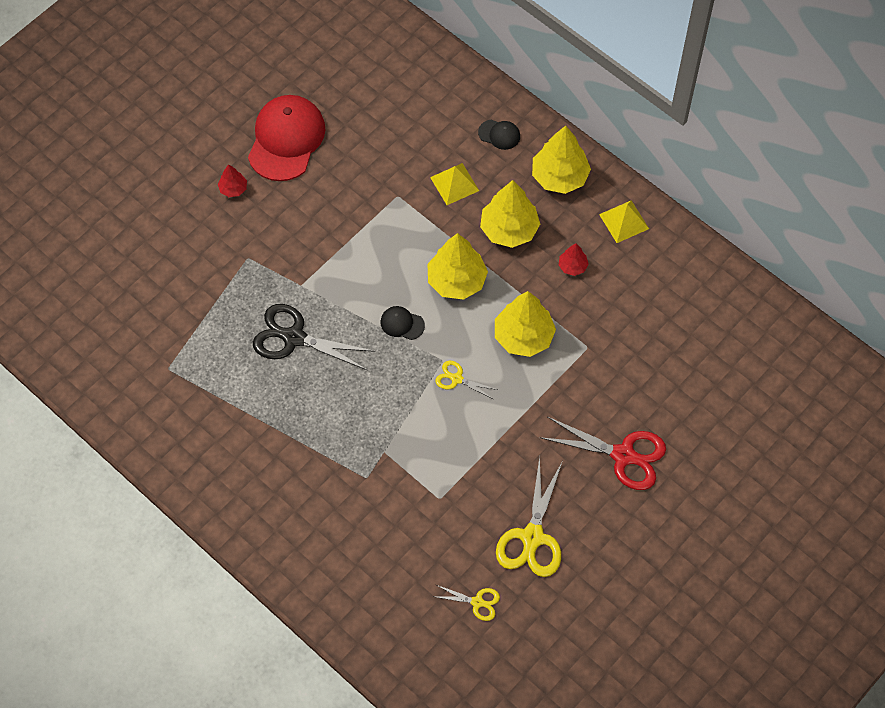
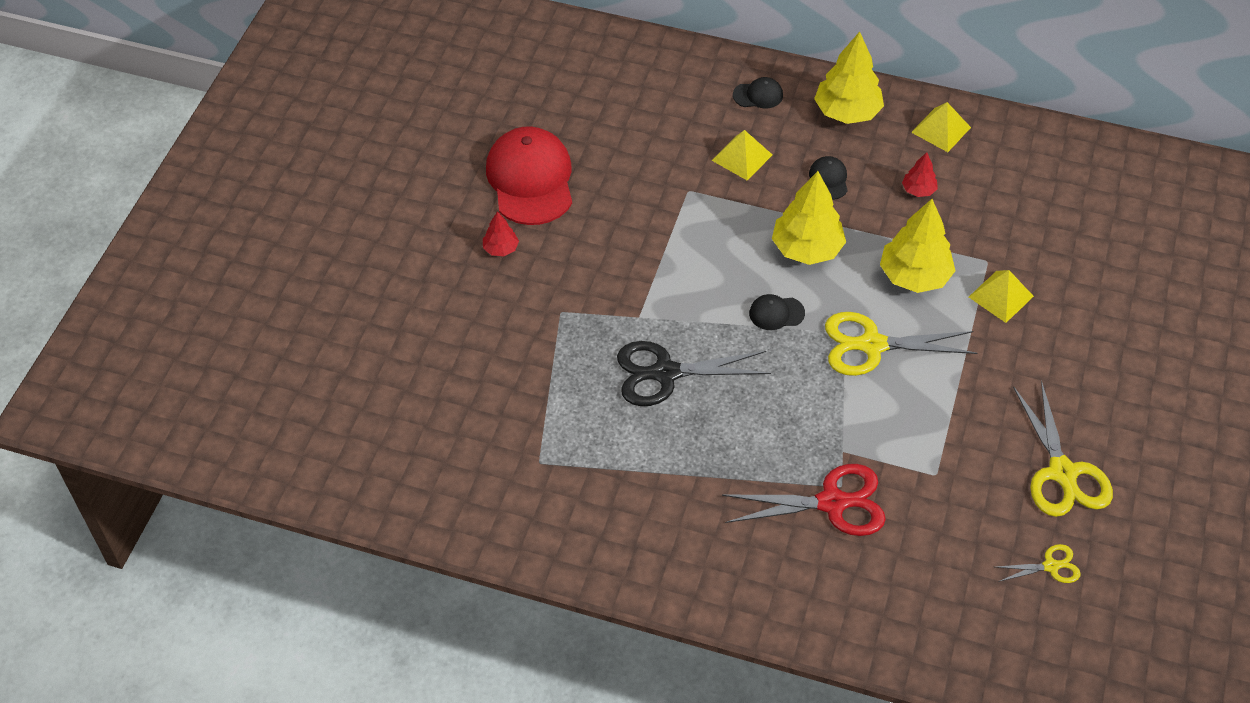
camera: 25 degrees left, 10 degrees down
(457, 379) = (872, 345): yellow scissors -> yellow scissors, size x1.95
(509, 229) = (828, 179): yellow tree -> black cap
(578, 380) = (1001, 296): none -> yellow pyramid
(623, 455) = (1098, 351): red scissors -> red scissors (831, 503)

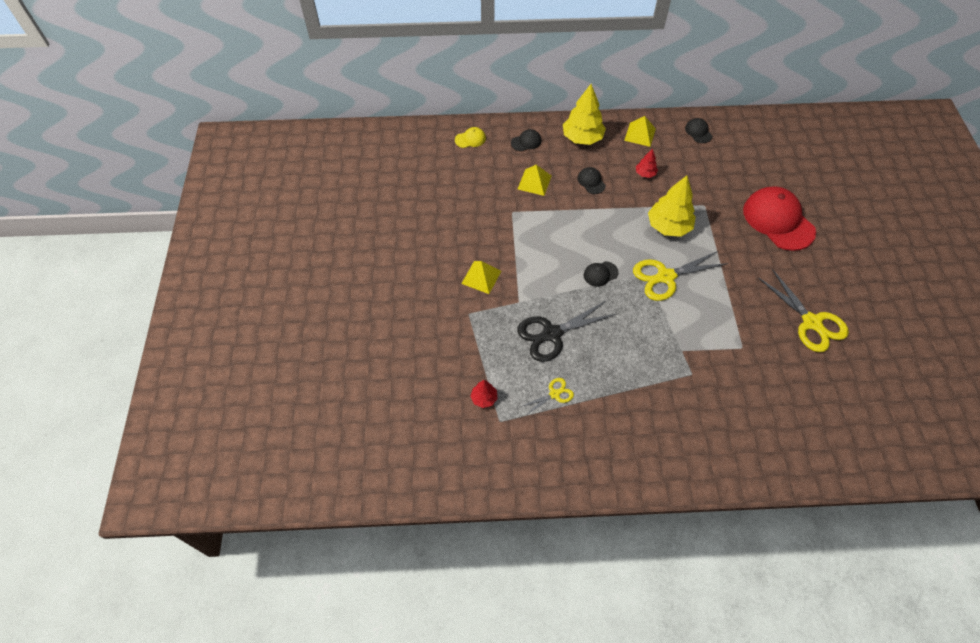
camera: 20 degrees left, 5 degrees up
(501, 249) = (412, 283): red tree -> red tree (484, 398)
(530, 179) = (411, 232): red cap -> red cap (778, 220)
(676, 69) = (470, 139): none -> yellow cap
(807, 249) = (599, 228): yellow tree -> none
(831, 503) = (691, 387): red scissors -> none
(1001, 296) = (722, 224): yellow pyramid -> yellow pyramid (481, 277)
(1037, 150) = (698, 132): none -> black cap
(1050, 566) = (836, 384): yellow scissors -> yellow scissors (554, 394)

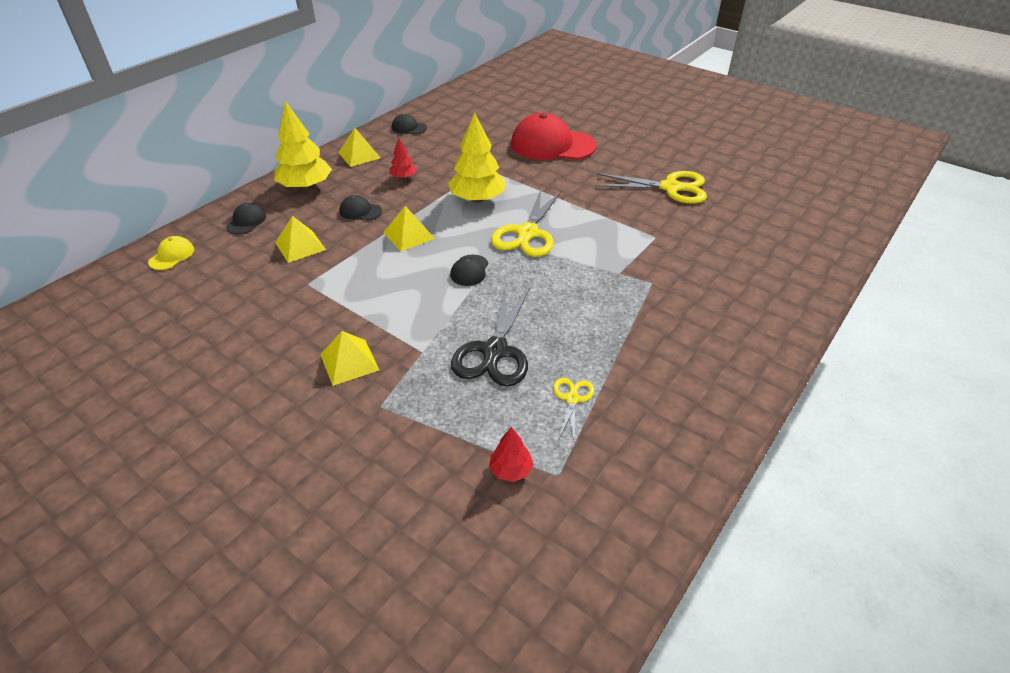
camera: 50 degrees left, 15 degrees down
(597, 221) = (409, 235): none -> yellow pyramid

